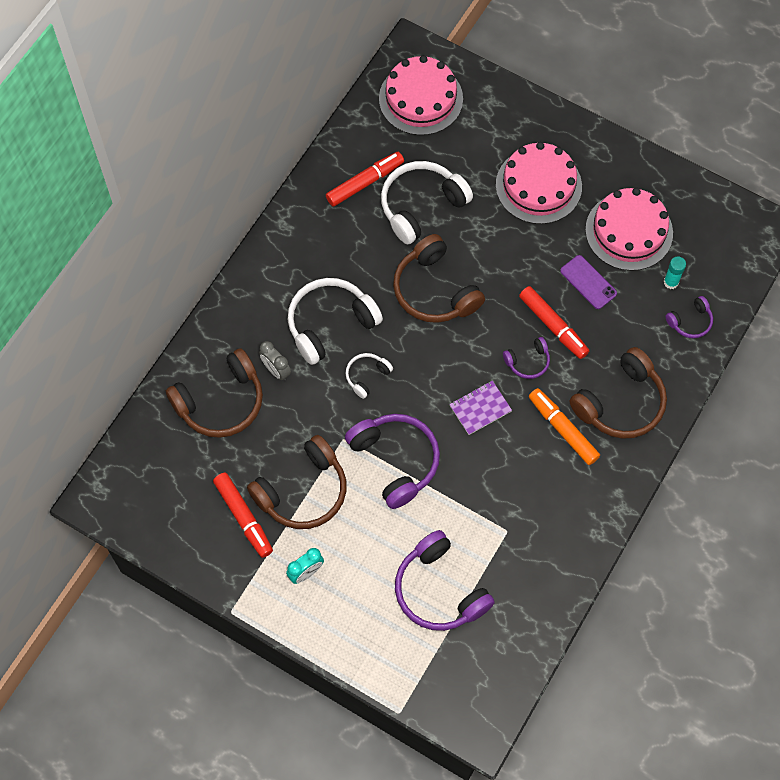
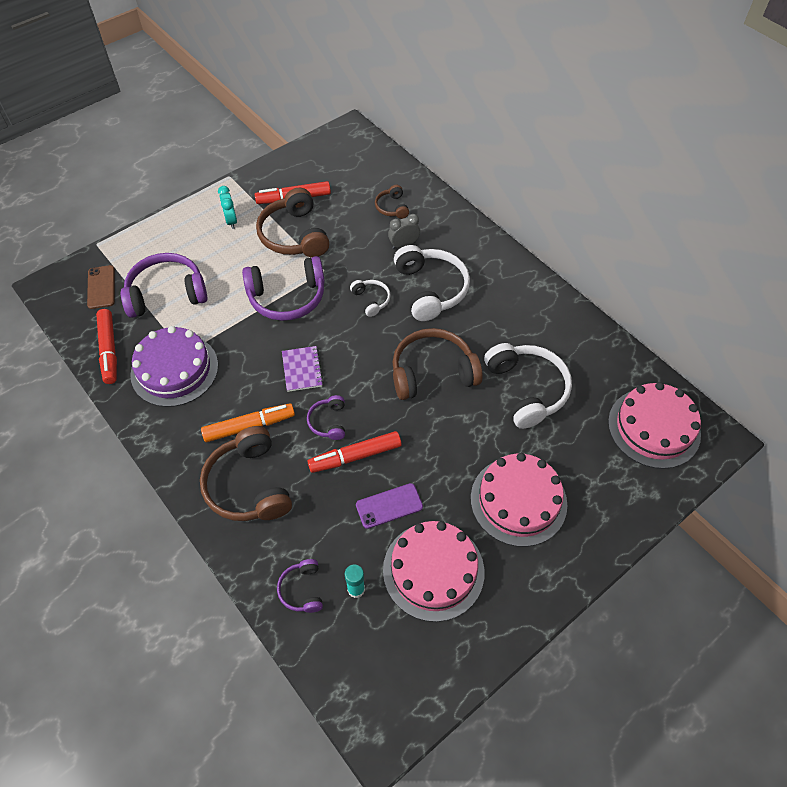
camera: 110 degrees right, 10 degrees down
(221, 402) = (392, 207): brown headphones -> brown headphones, size x0.50
(364, 183) = (566, 353): red marker -> red marker (109, 350)
(458, 668) = (101, 287): none -> brown phone
(531, 530) = (174, 370): none -> purple cake

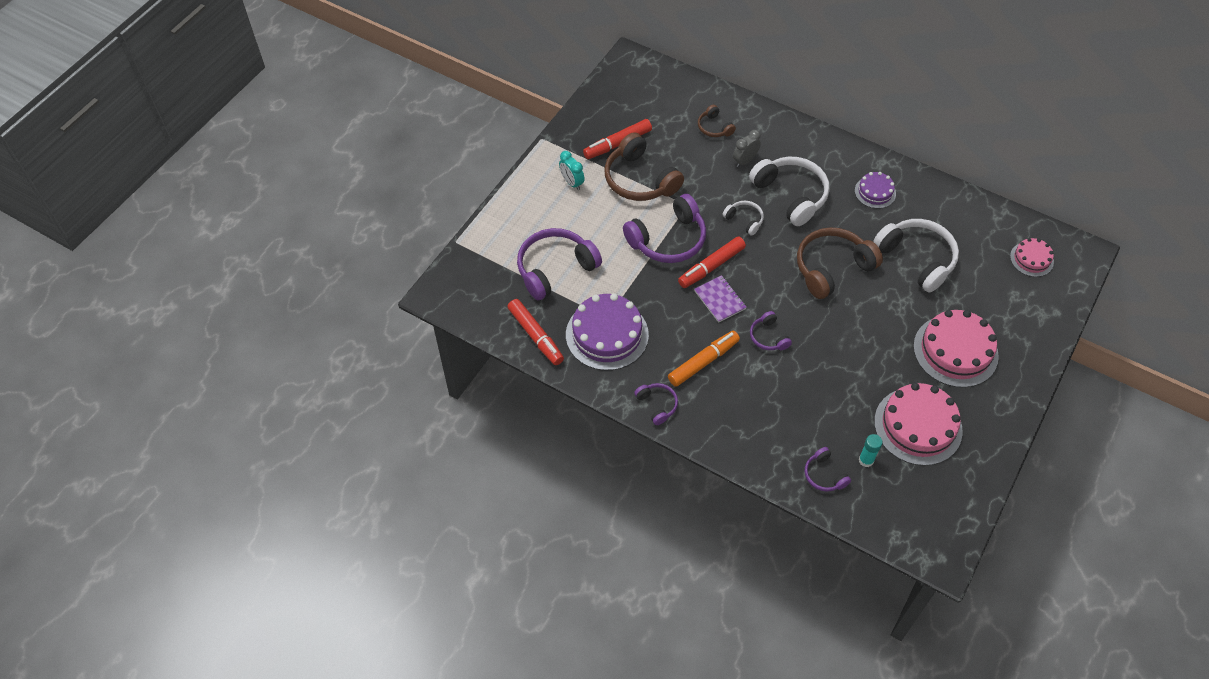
camera: 20 degrees left, 0 degrees up
(101, 287) = (489, 281): brown phone -> none
(178, 455) = (657, 405): none -> purple headphones
(248, 485) = (732, 410): brown headphones -> none
(355, 456) = (807, 358): red marker -> red marker (711, 266)
(389, 506) = (856, 388): purple phone -> none
(518, 310) = (875, 192): none -> purple cake
(654, 427) = (1031, 259): pink cake -> pink cake, size x0.54

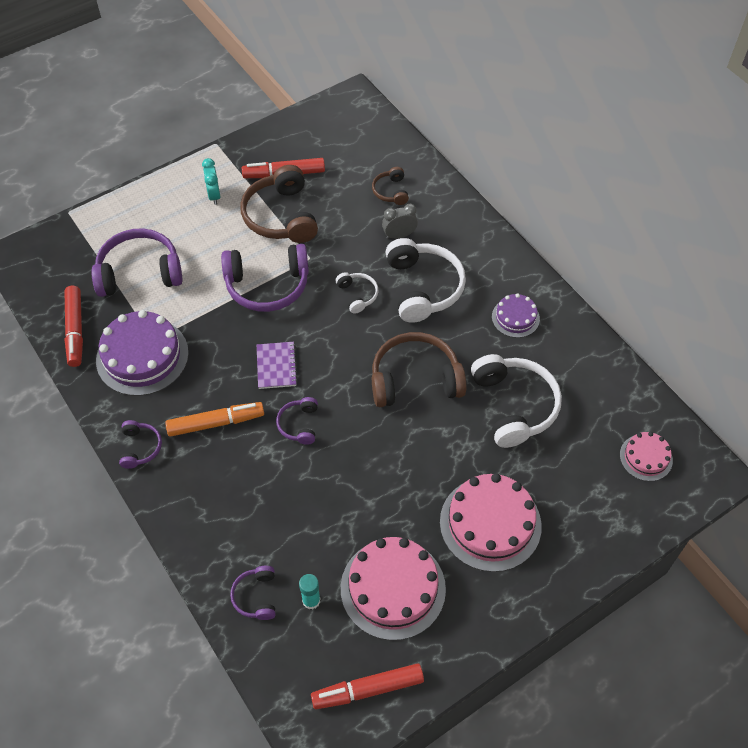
camera: 25 degrees right, 0 degrees up
(711, 266) = (292, 329): red marker -> red marker (368, 689)

